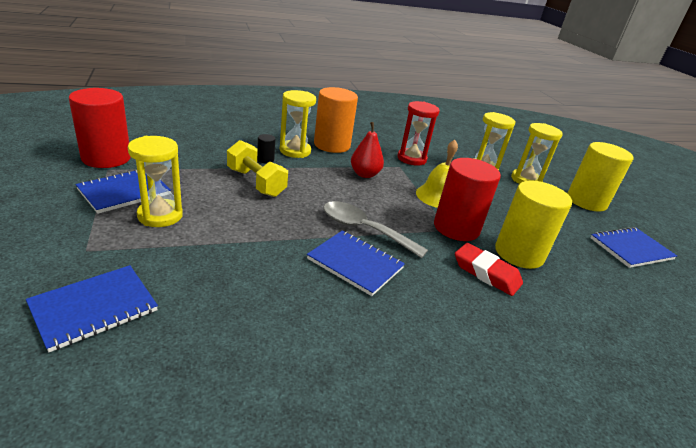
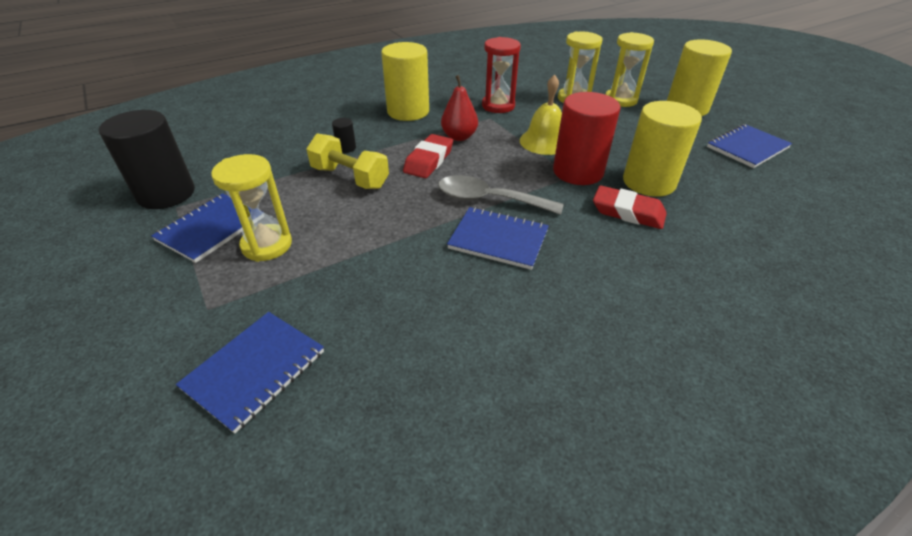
camera: 10 degrees left, 10 degrees up
(106, 158) = (166, 194): red cylinder -> black cylinder
(295, 151) = (372, 129): yellow hourglass -> none
(328, 186) = (429, 160): none -> red eraser
(332, 145) = (408, 111): orange cylinder -> yellow cylinder

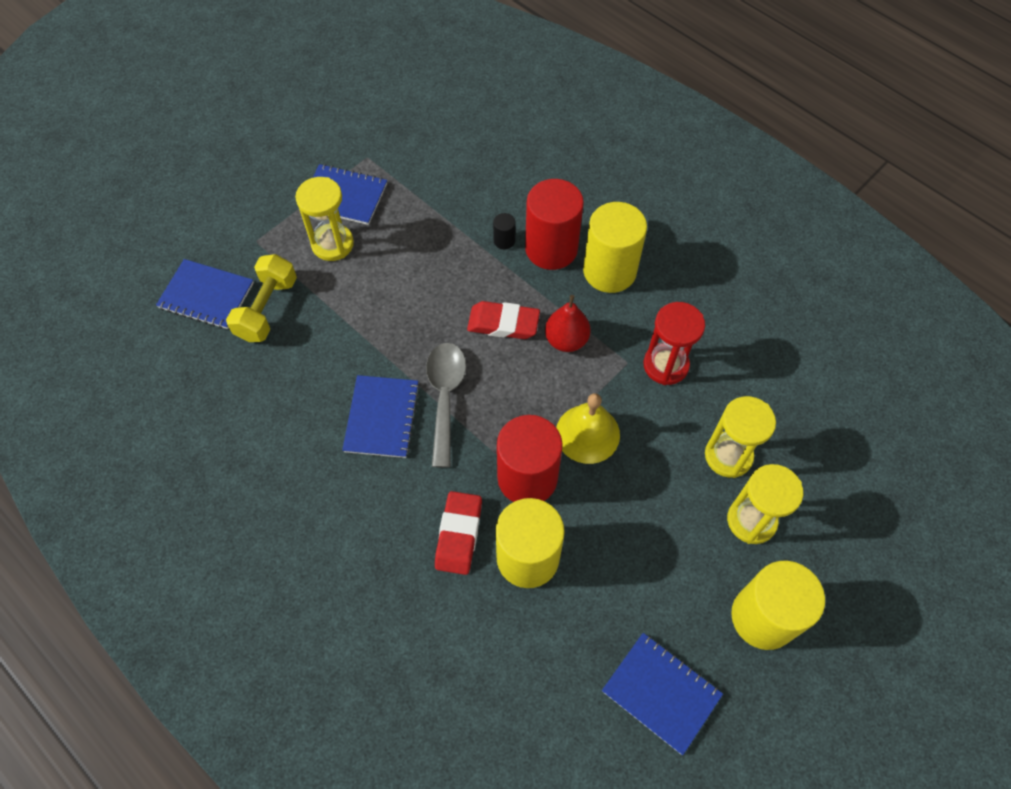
camera: 75 degrees right, 20 degrees up
(166, 194) = (383, 140): black cylinder -> none
(350, 178) = (449, 265): yellow dumbbell -> yellow dumbbell (267, 309)
(370, 129) = (551, 248): none -> red cylinder

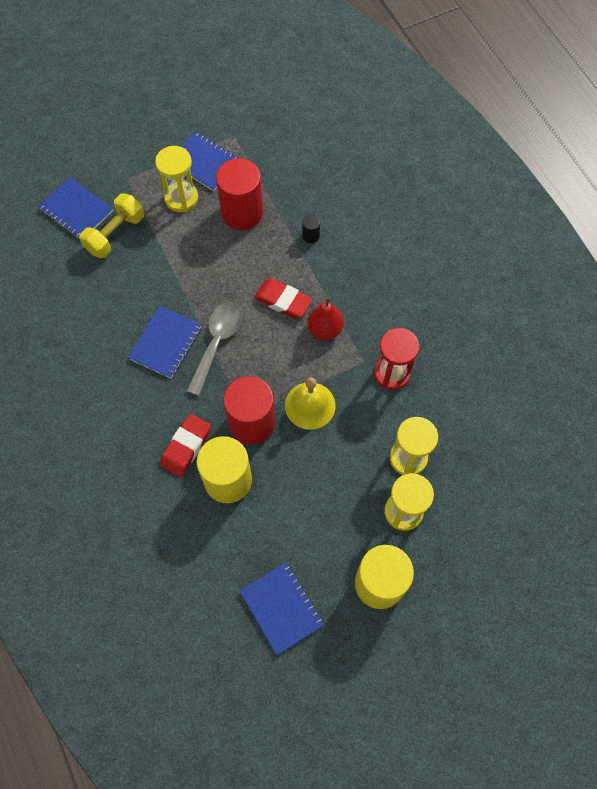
camera: 20 degrees right, 5 degrees up
(551, 248) = (344, 253): red cylinder -> red cylinder (242, 213)
(609, 271) = (381, 285): yellow cylinder -> none

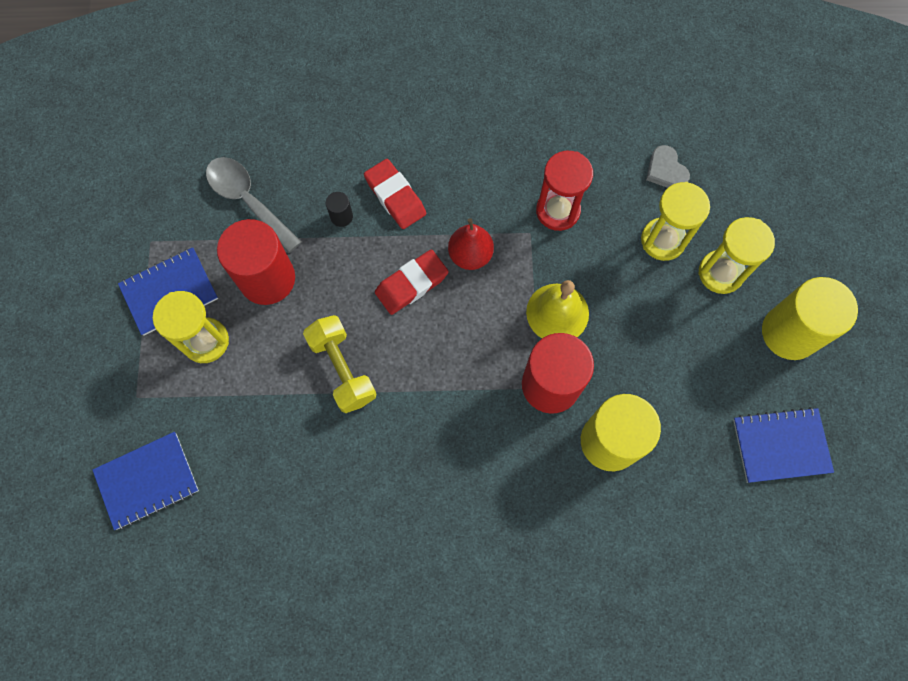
camera: 65 degrees left, 5 degrees up
(115, 234) = (212, 444): yellow dumbbell -> yellow dumbbell (342, 369)
(166, 343) = (400, 442): blue notebook -> none
(186, 447) = (548, 472): red eraser -> red eraser (395, 197)
(217, 343) = (430, 381): grey spoon -> grey spoon (248, 200)
(470, 438) = (666, 170): none -> grey heart

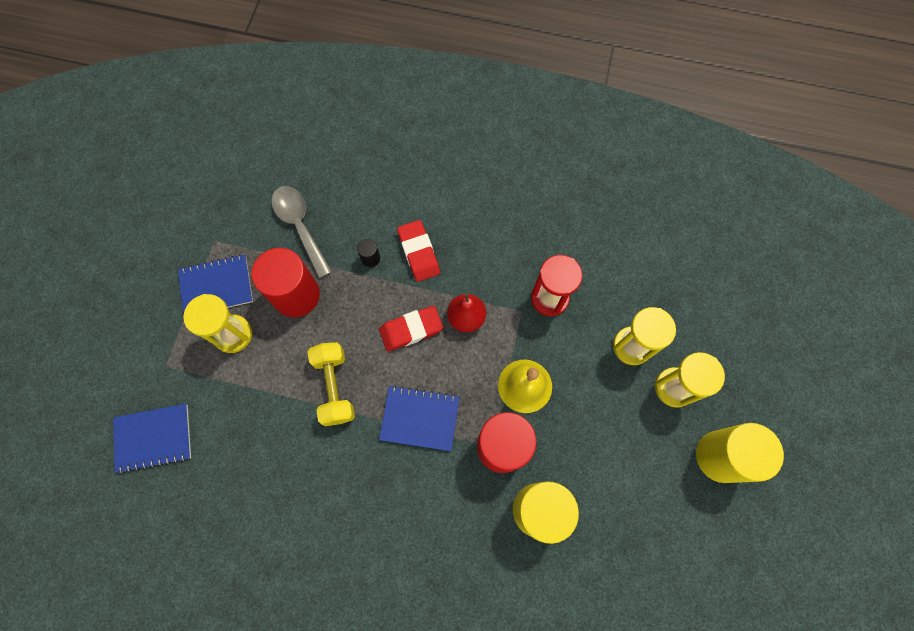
camera: 15 degrees right, 0 degrees up
(666, 170) = (651, 286): grey heart -> none
(780, 445) = (685, 555): blue notebook -> blue notebook (420, 418)

